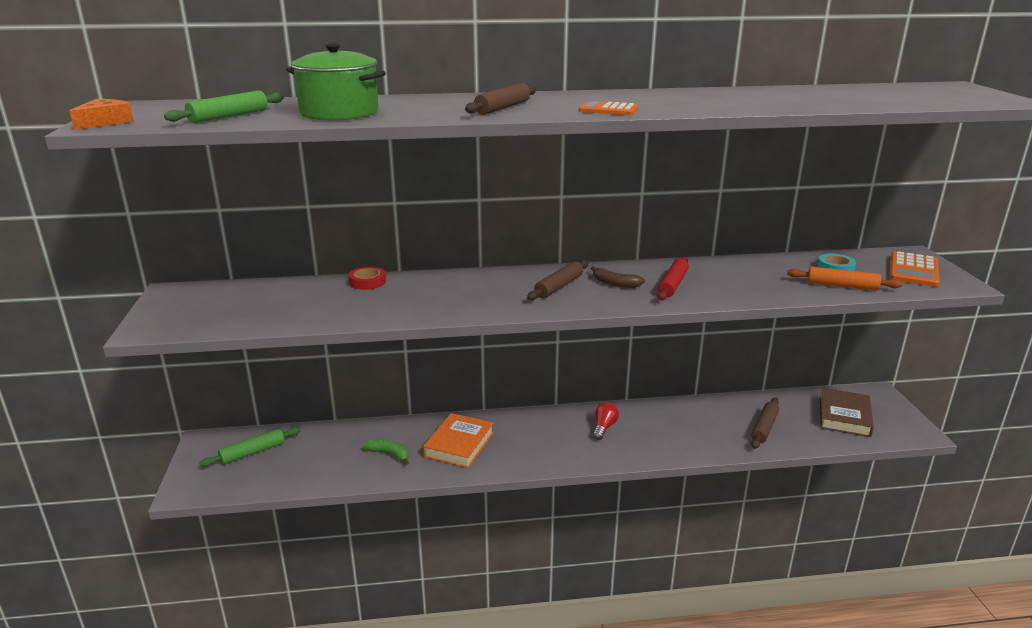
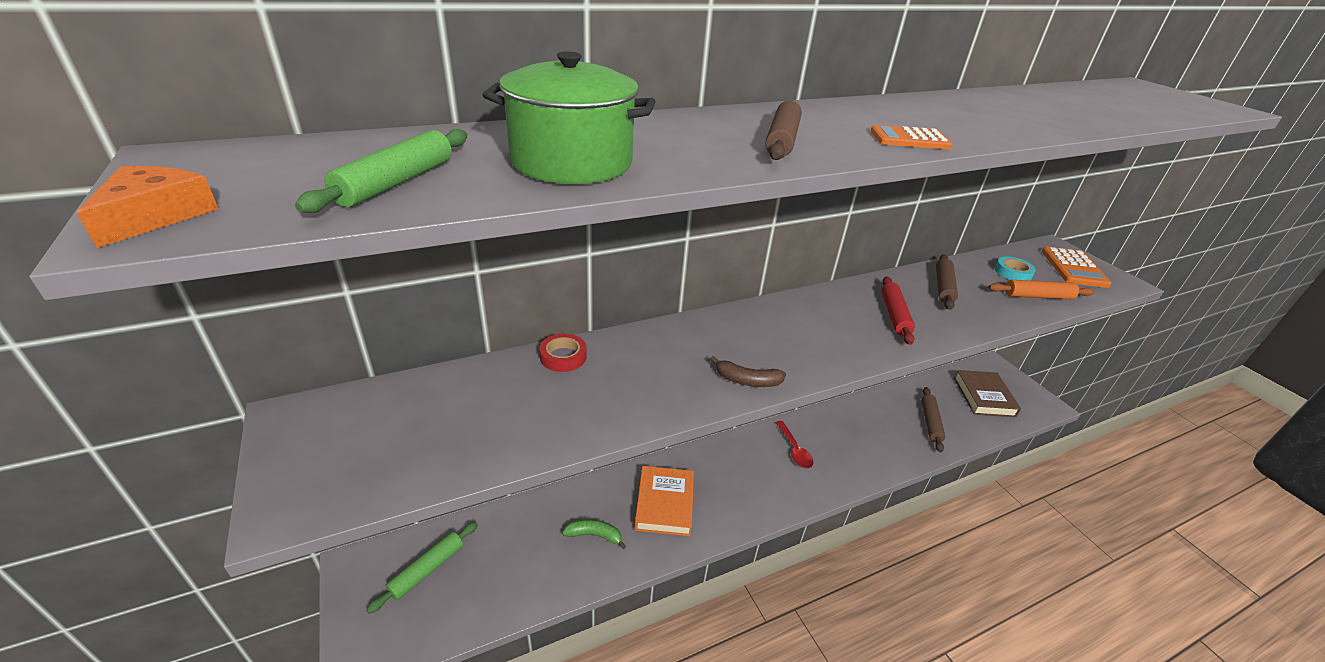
camera: 20 degrees left, 10 degrees up
(559, 286) = (786, 334): brown rolling pin -> brown rolling pin (943, 287)
(604, 427) = (794, 450): red light bulb -> red spoon
(615, 284) = (839, 321): brown banana -> brown banana (747, 380)

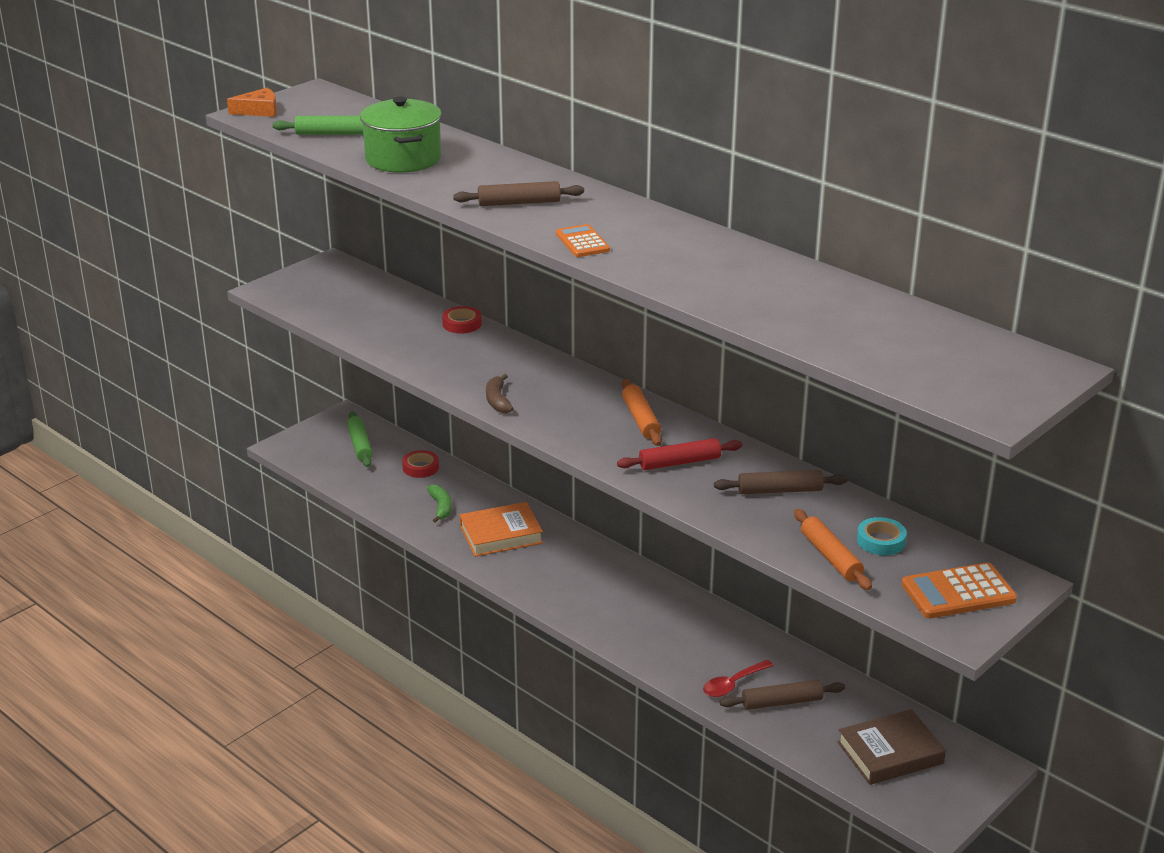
camera: 70 degrees right, 5 degrees down
(427, 570) = (360, 445): green rolling pin -> green rolling pin turned 60 degrees clockwise
(513, 528) = (420, 467): none -> red tape
(794, 450) = (638, 600): red spoon -> red spoon (733, 684)
(816, 312) = (641, 419): none -> orange rolling pin

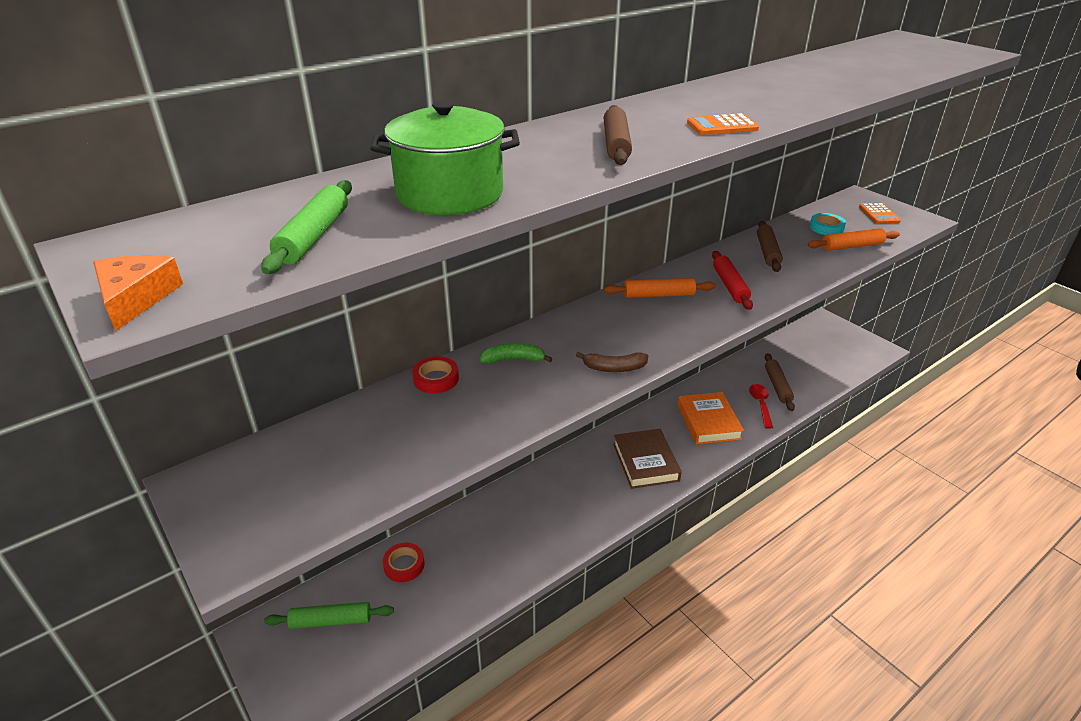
camera: 80 degrees left, 5 degrees up
(441, 507) = (487, 554): green banana -> green banana (513, 359)
(501, 534) = (546, 511): orange book -> orange book (708, 422)
(733, 684) = (760, 404): red spoon -> red spoon turned 150 degrees counterclockwise
(890, 753) = (821, 353): brown book -> brown book (645, 462)
(958, 592) = (879, 214): orange calculator -> orange calculator, size x0.64

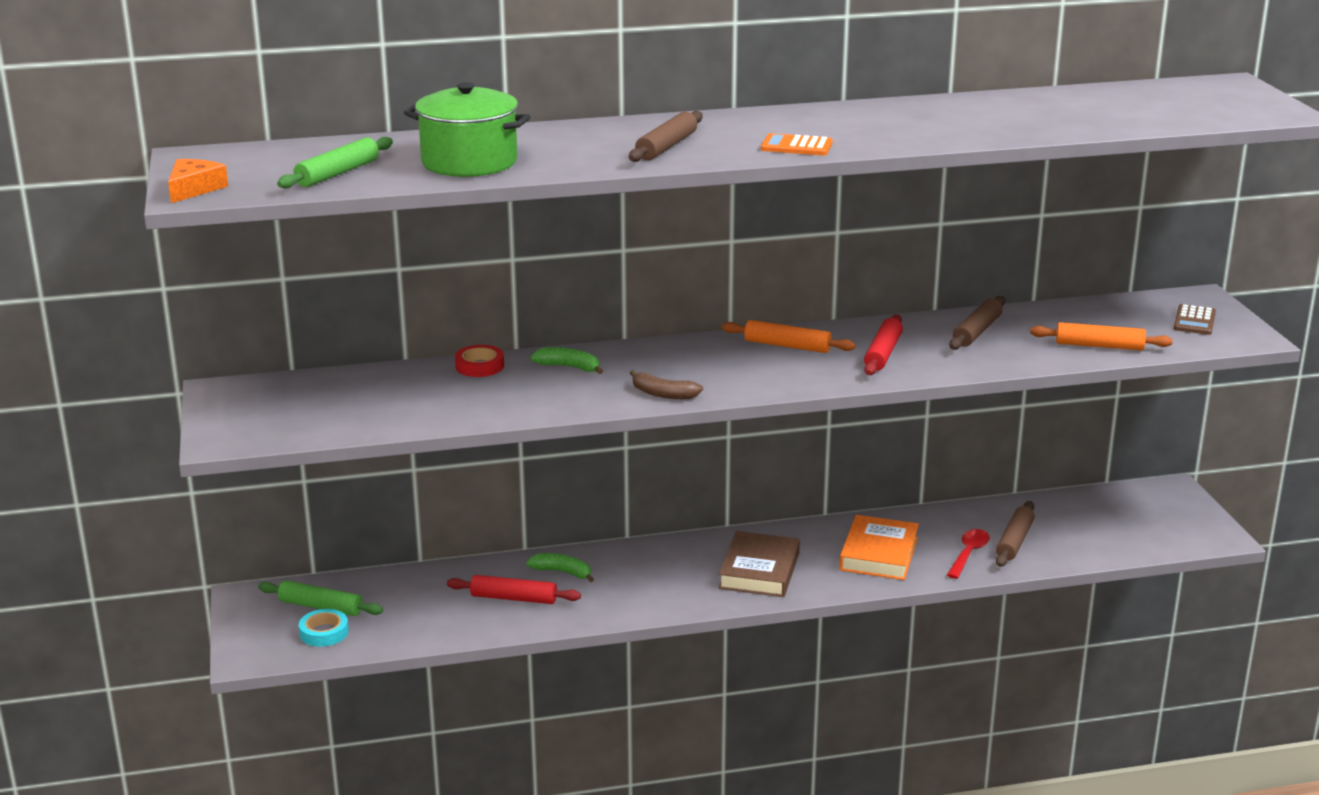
camera: 25 degrees right, 10 degrees down
(404, 565) = (419, 586): red tape -> none
(489, 551) = (514, 598): none -> red rolling pin
(509, 511) = (562, 572): none -> green banana
(826, 228) = (1095, 322): turquoise tape -> turquoise tape (324, 632)
(879, 214) = (1194, 321): orange calculator -> brown calculator

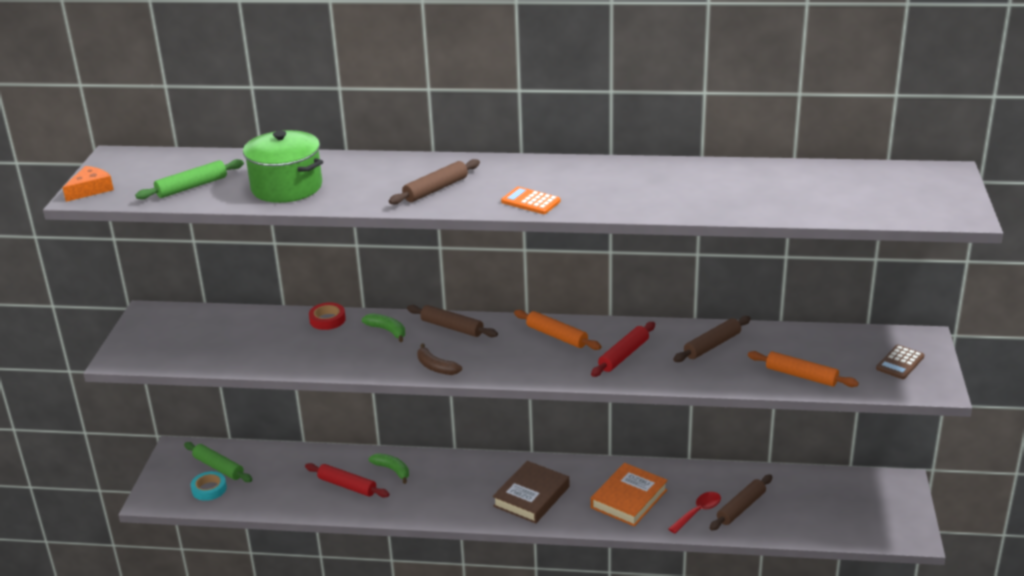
camera: 20 degrees right, 5 degrees up
(649, 354) = (452, 327): none -> brown rolling pin

